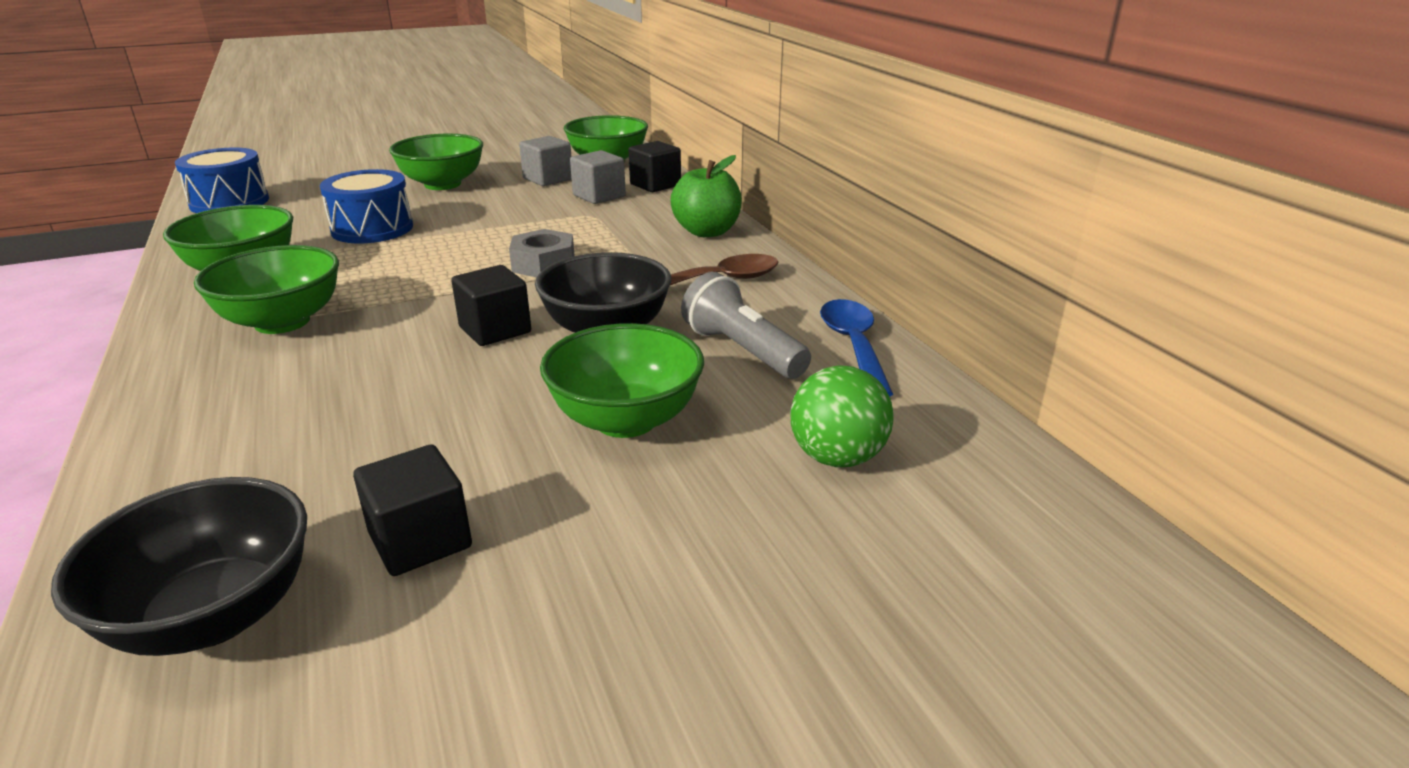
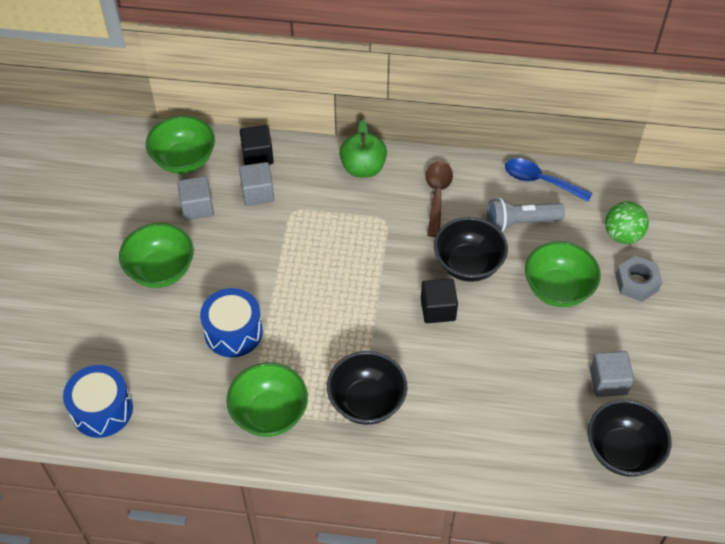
camera: 60 degrees left, 25 degrees up
(282, 322) = (366, 402): green bowl -> black bowl
(420, 540) = (608, 382): black cube -> grey cube
(543, 264) = (361, 261): grey nut -> grey nut (636, 283)

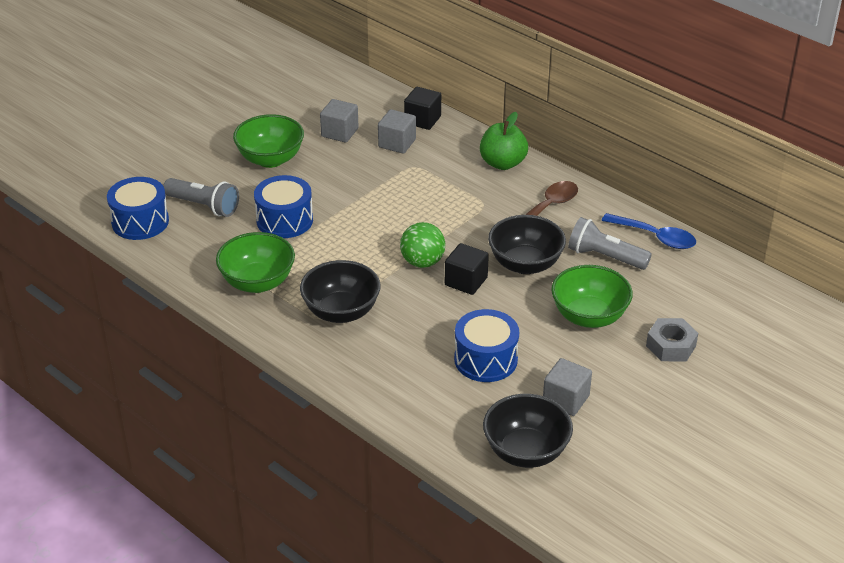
camera: 35 degrees right, 15 degrees down
(146, 358) = (204, 206): none -> grey flashlight
(184, 160) = (361, 99): green bowl -> none
(519, 380) = (485, 359): none -> blue drum
(540, 181) = (655, 237): blue spoon -> blue spoon turned 150 degrees clockwise
(622, 235) = (694, 307): green ball -> green ball (422, 262)

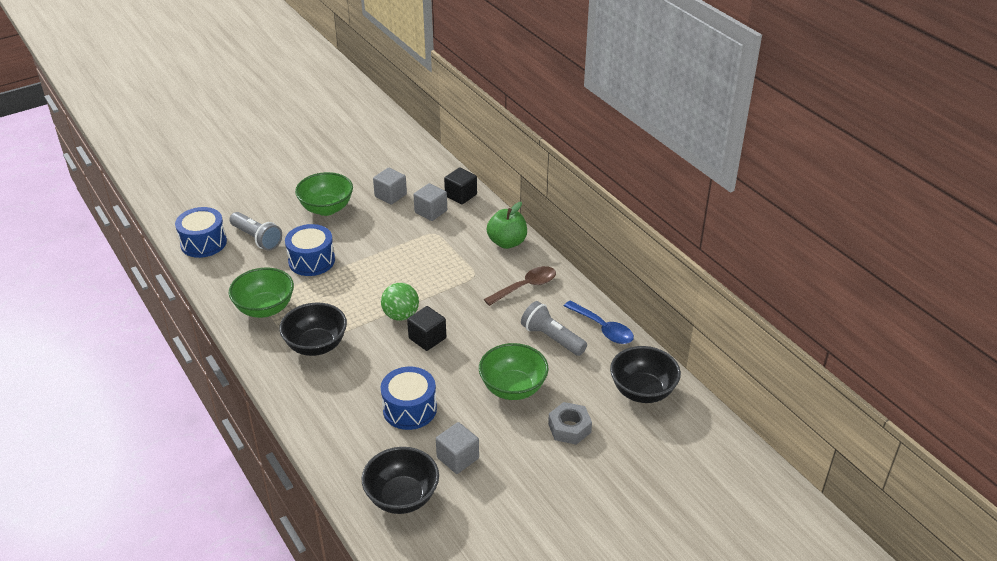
camera: 15 degrees right, 0 degrees up
(525, 264) = (482, 332): black bowl -> black bowl (642, 391)

